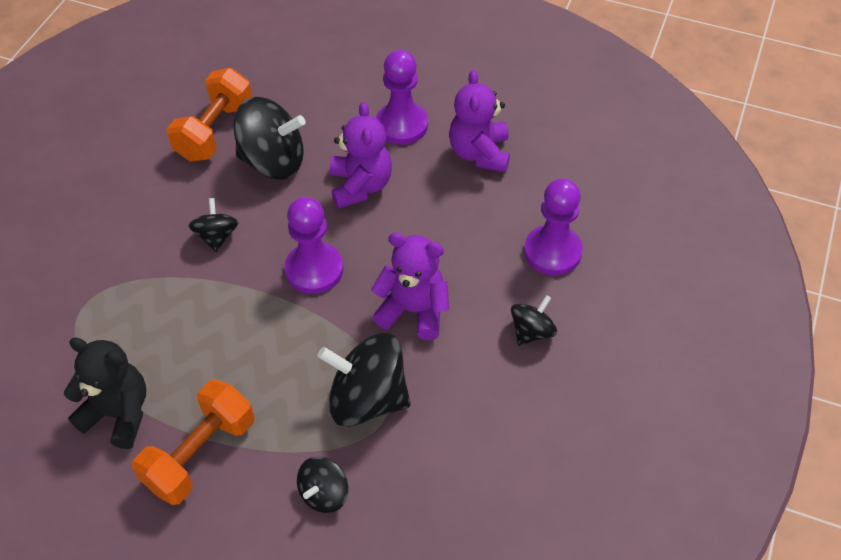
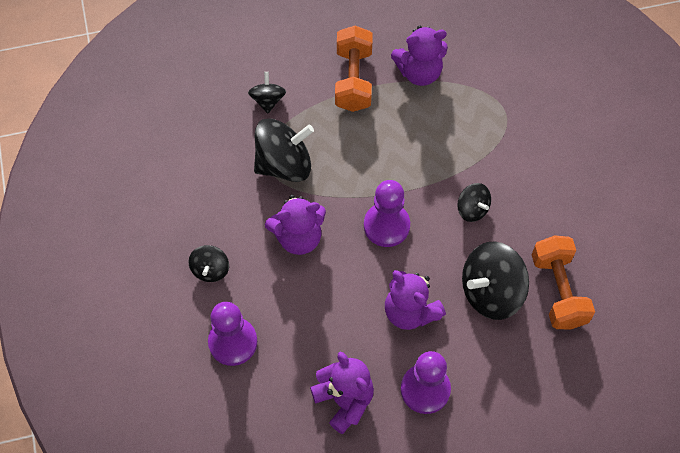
camera: 145 degrees right, 10 degrees up
(119, 413) = (419, 72): black teddy bear -> purple teddy bear

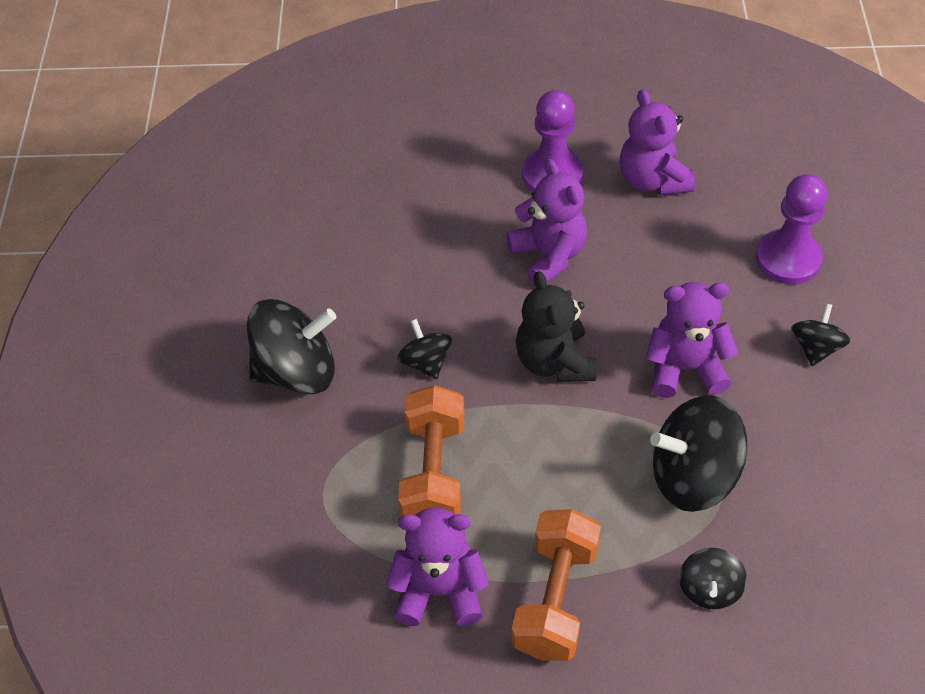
camera: 165 degrees left, 10 degrees down
(386, 225) = (554, 361): purple pawn -> black teddy bear
(491, 292) = (436, 260): black spinning top -> black spinning top (296, 371)
(558, 290) = (350, 247): orange dumbbell -> orange dumbbell (433, 472)

